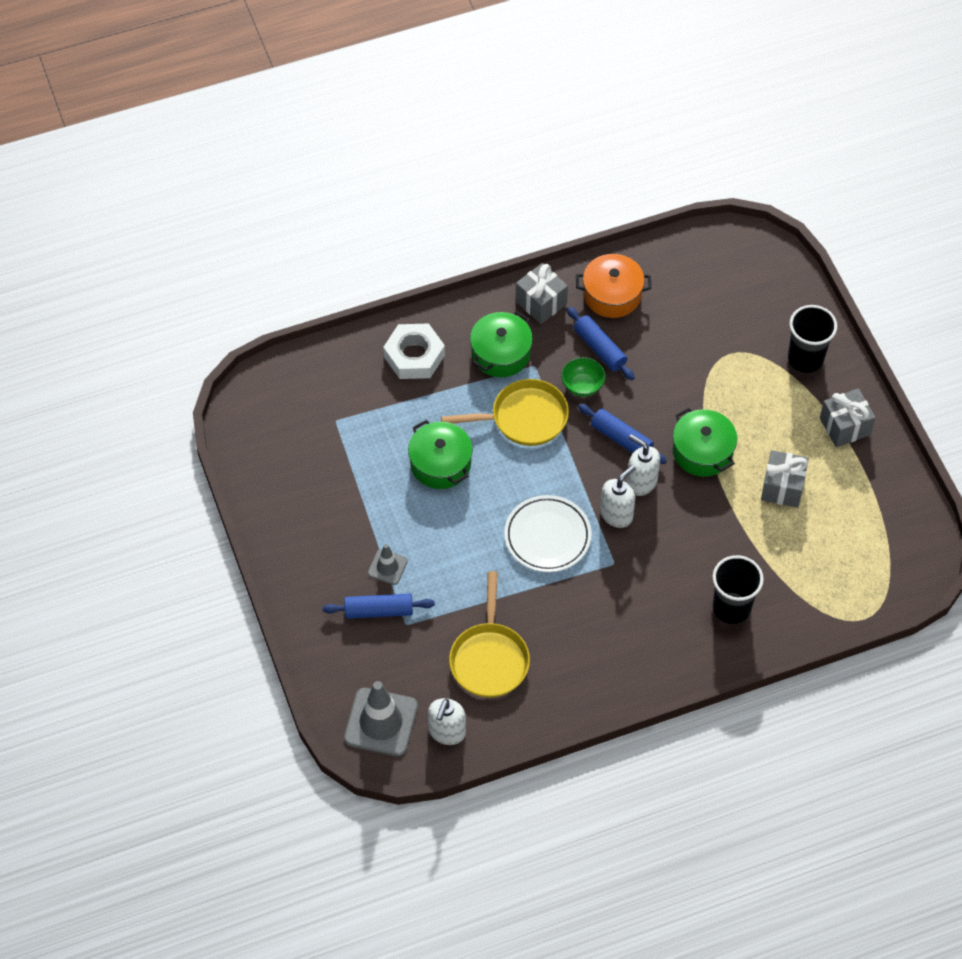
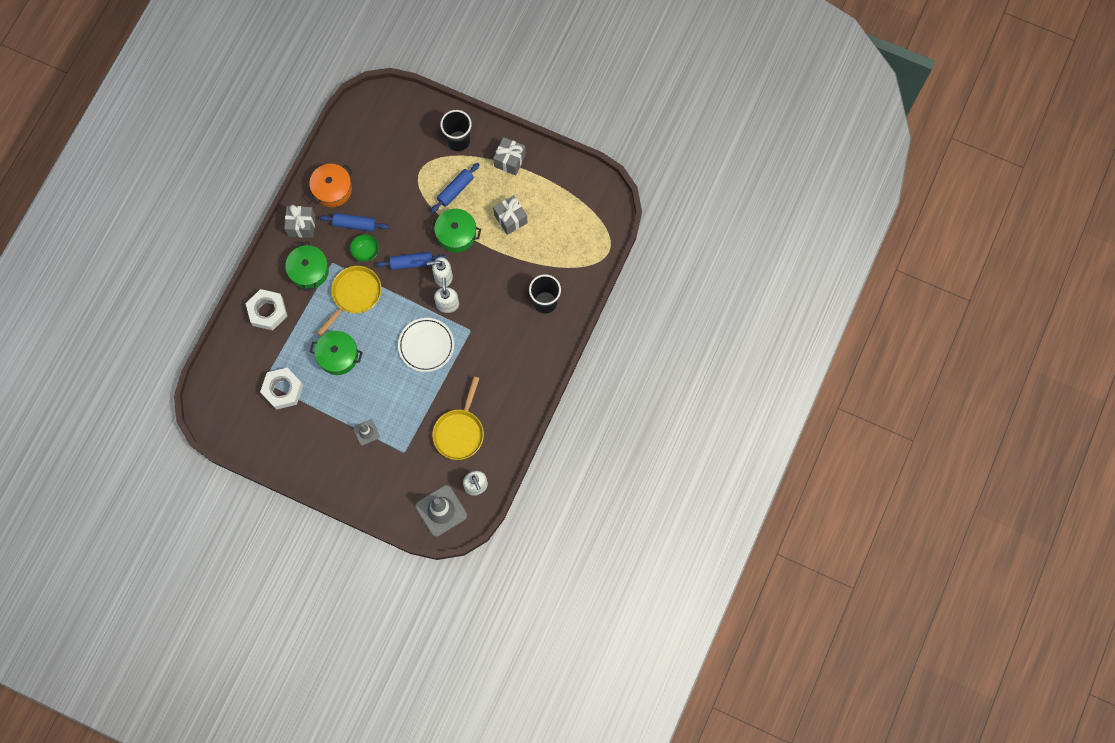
camera: 45 degrees left, 15 degrees up
(346, 446) = (282, 390): none -> white nut
(379, 610) = (384, 457): blue rolling pin -> blue rolling pin (455, 190)
(489, 658) = (459, 432): yellow pan -> yellow pan turned 60 degrees clockwise

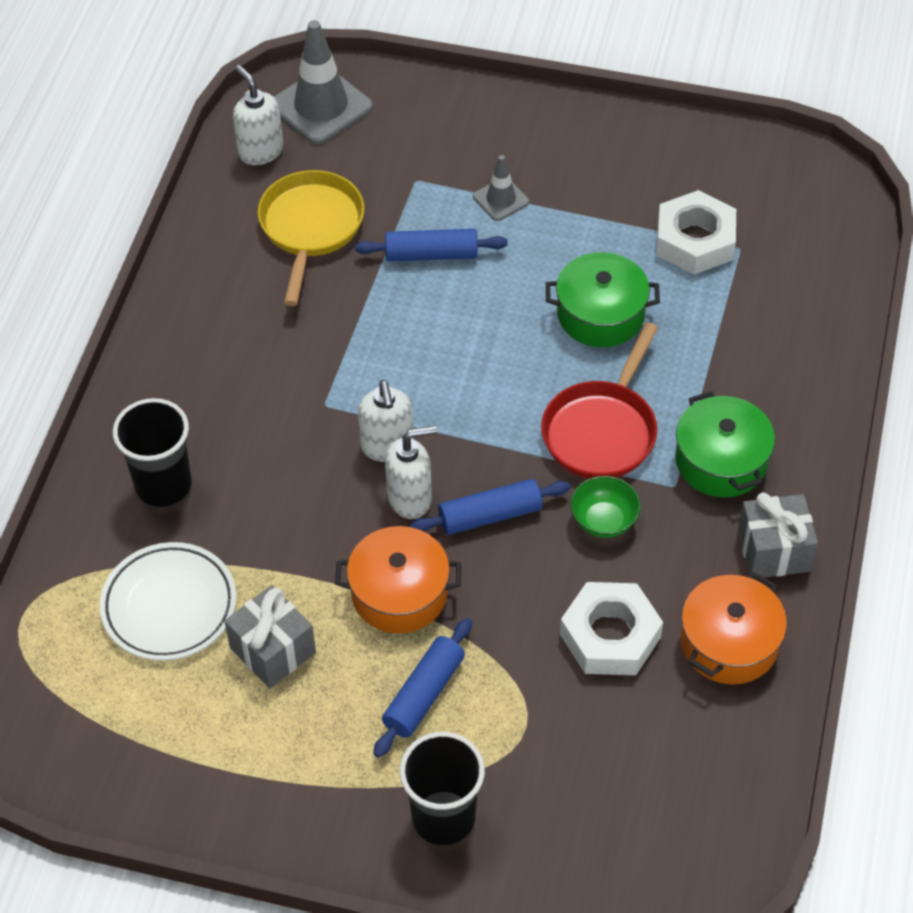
camera: 170 degrees right, 20 degrees down
(267, 311) = (782, 369): white nut -> white nut (610, 636)
(354, 295) = (602, 430): yellow pan -> red pan
(355, 224) = (648, 575): blue rolling pin -> blue rolling pin (431, 255)
(426, 346) = (416, 362): white plate -> white plate (169, 606)
(456, 234) = (399, 593): green pot -> orange pot
(509, 160) = (298, 791): grey gift -> none

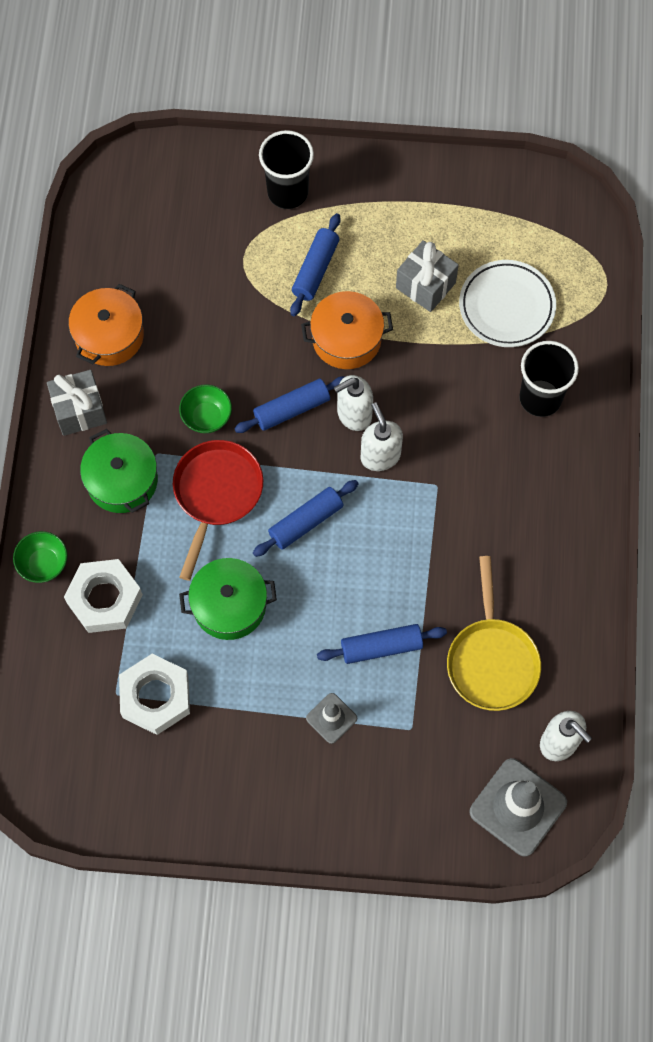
camera: 170 degrees right, 15 degrees up
(495, 387) = (306, 522): none -> blue rolling pin
(610, 636) = (193, 329): white nut -> white nut (104, 599)
(822, 383) = (43, 564): none -> green bowl

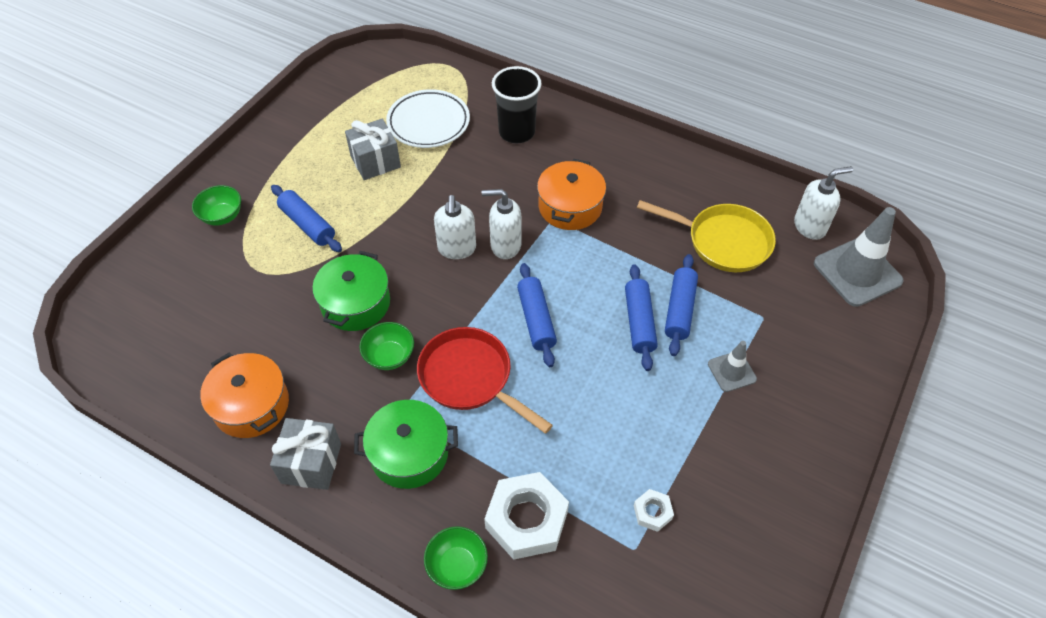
camera: 65 degrees left, 15 degrees down
(155, 697) = (652, 512): white nut -> white nut, size x0.48
(229, 605) = (586, 410): green pot -> green pot (355, 303)
(287, 192) = (222, 216): black cup -> green bowl
(291, 409) = (424, 289): blue rolling pin -> blue rolling pin (639, 322)
(346, 339) = (385, 228): orange pot -> orange pot (570, 207)

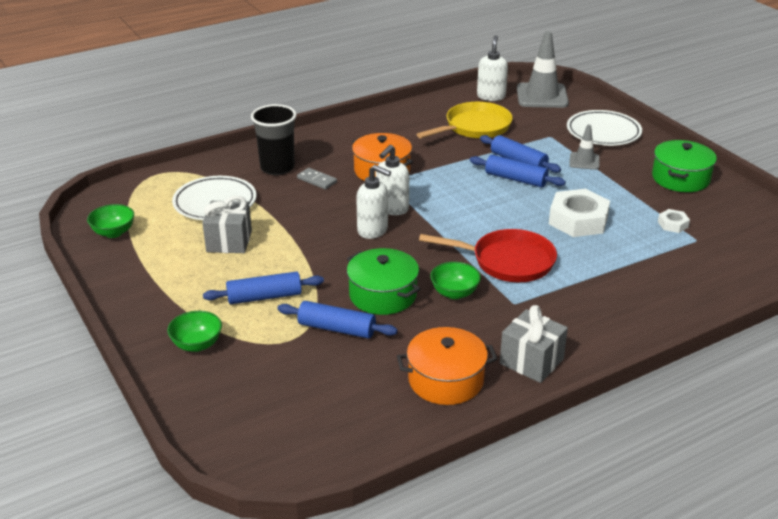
camera: 60 degrees left, 20 degrees down
(409, 453) = (556, 309): green pot -> green pot (680, 178)
(457, 566) = (669, 315): green bowl -> green bowl (113, 232)
(470, 378) = (507, 261): red pan -> red pan turned 150 degrees counterclockwise
(515, 169) = (317, 180): none -> grey domino
(526, 520) = (648, 274): white nut -> white nut (578, 220)
(536, 320) = (477, 218): blue rolling pin -> blue rolling pin (336, 329)
(820, 366) = (603, 132): none -> white plate

